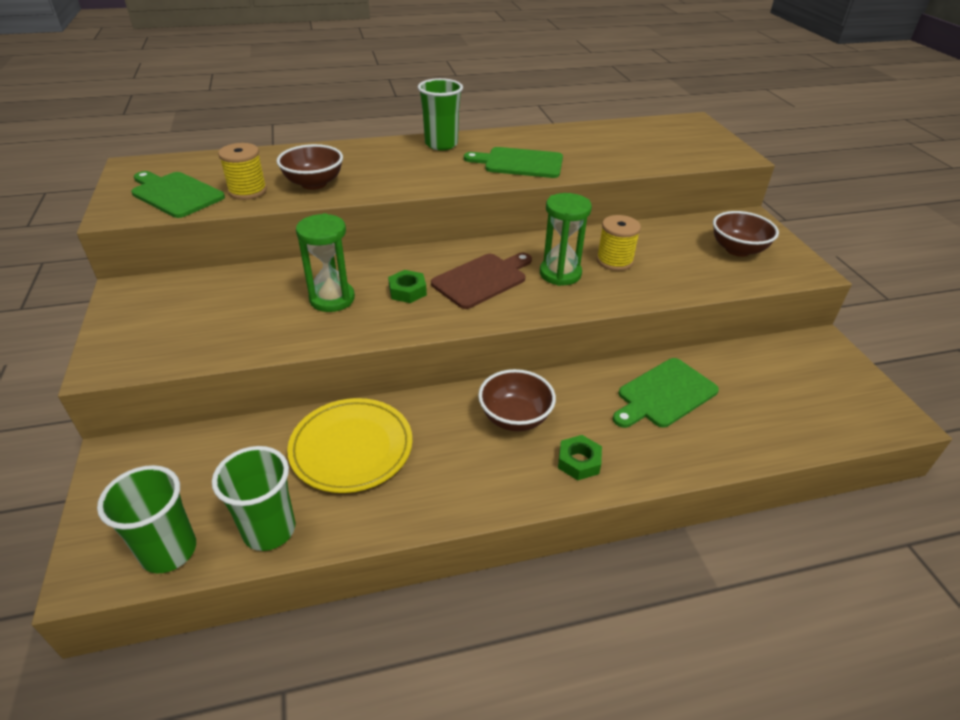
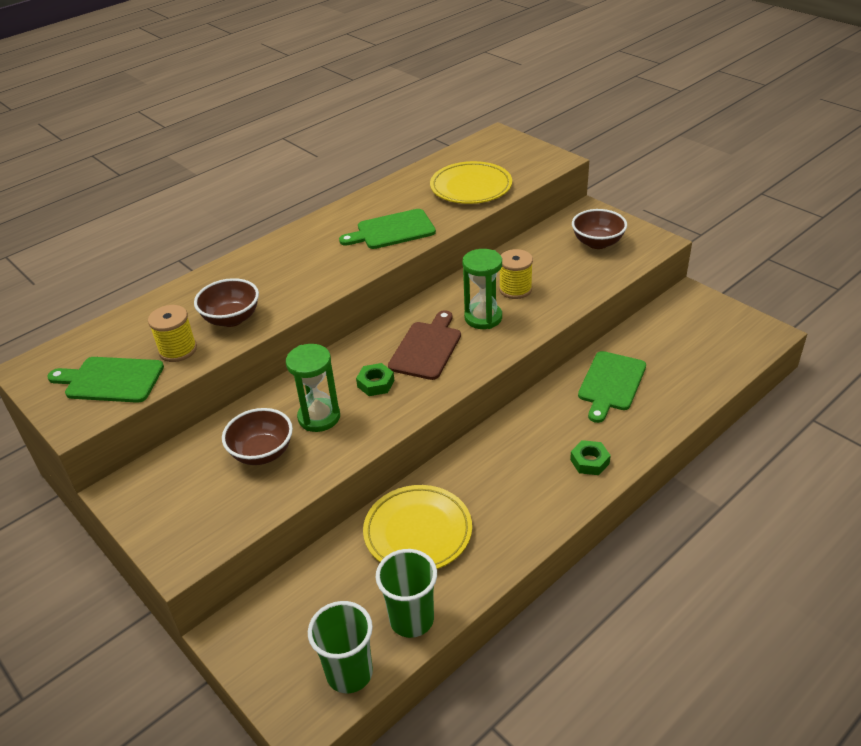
camera: 25 degrees left, 0 degrees up
(441, 144) = (306, 235): green cup -> none
(515, 418) = (520, 450): brown bowl -> brown bowl (262, 453)
(628, 152) = (471, 187): none -> yellow plate

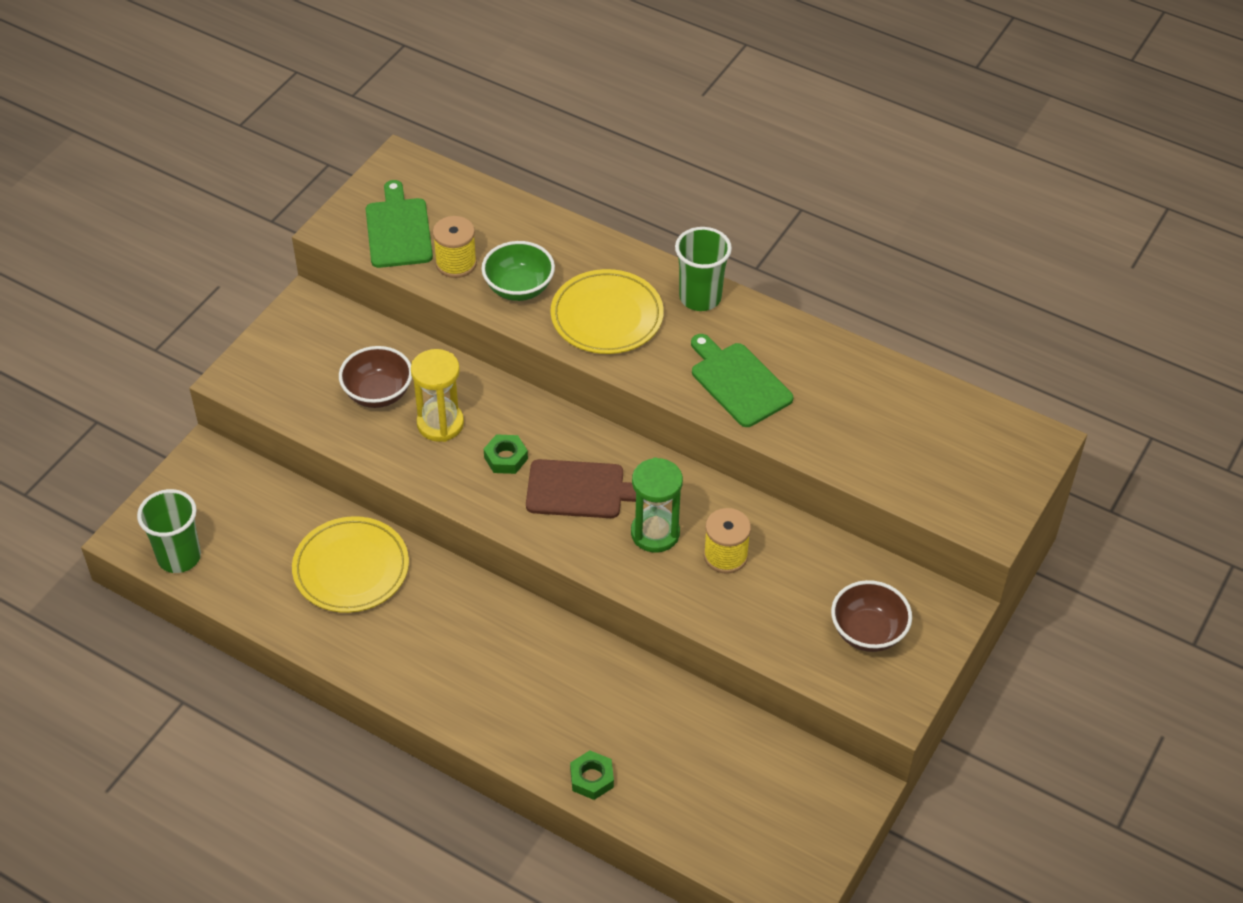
camera: 70 degrees right, 10 degrees up
(231, 319) = (519, 288): brown bowl -> green bowl
(319, 417) = (440, 424): green hourglass -> yellow hourglass
(411, 619) = (244, 589): green cup -> green cup (700, 297)
(471, 187) = (875, 440): yellow plate -> yellow plate (607, 316)
(589, 461) = (489, 708): green nut -> green nut (592, 778)
(611, 383) = (632, 713): green cutting board -> none

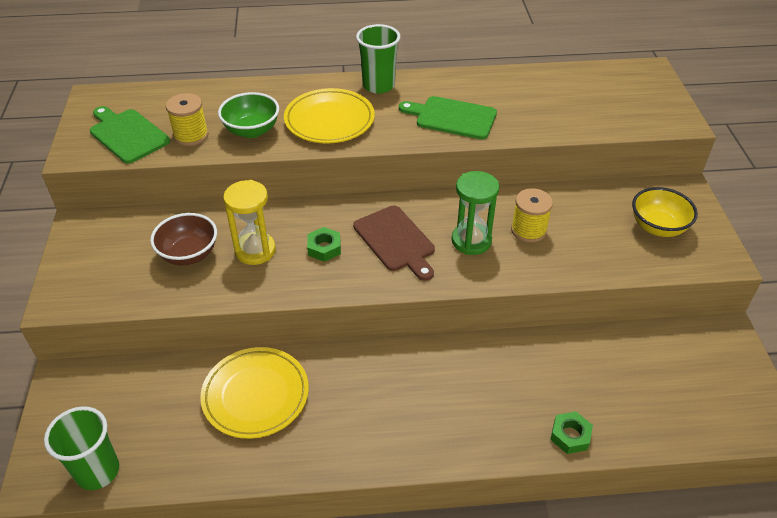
camera: 35 degrees left, 5 degrees down
(580, 490) = (396, 241): brown cutting board -> brown cutting board turned 90 degrees clockwise
(868, 632) = (657, 227): brown bowl -> yellow bowl

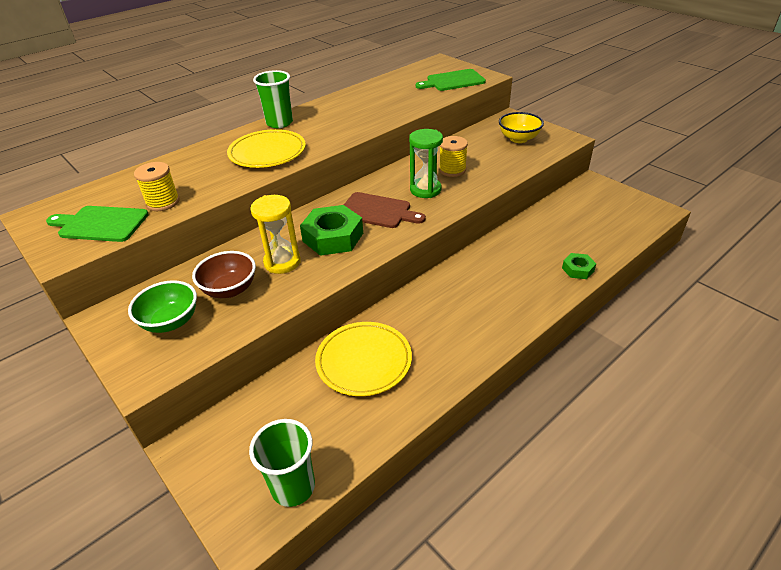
camera: 35 degrees left, 5 degrees down
(252, 130) = (212, 180): green bowl -> green bowl (171, 322)
(324, 248) = (333, 237): green nut -> green nut, size x1.91
(452, 117) = (352, 121): green cutting board -> green cutting board (453, 81)

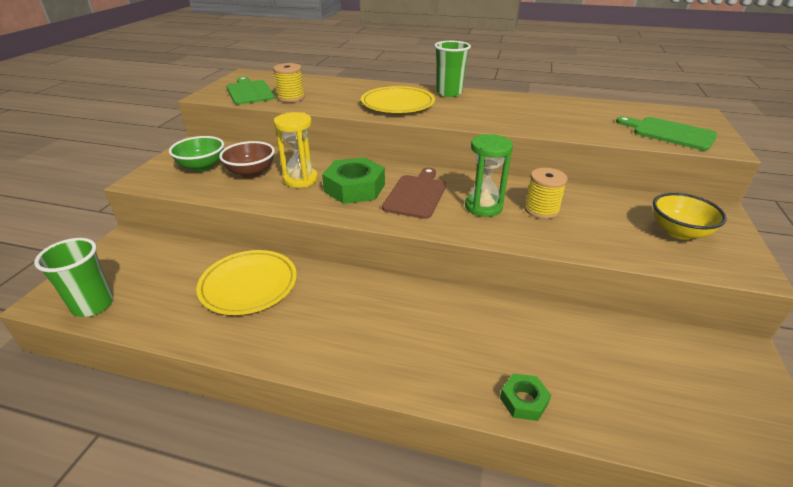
camera: 55 degrees right, 5 degrees down
(377, 211) = (416, 195): brown cutting board -> brown cutting board turned 150 degrees counterclockwise

